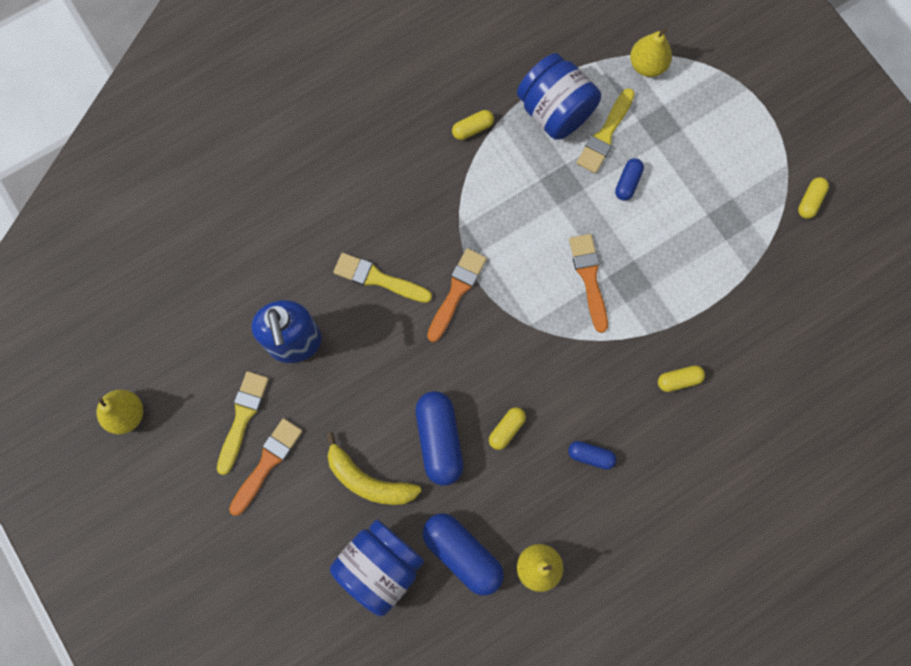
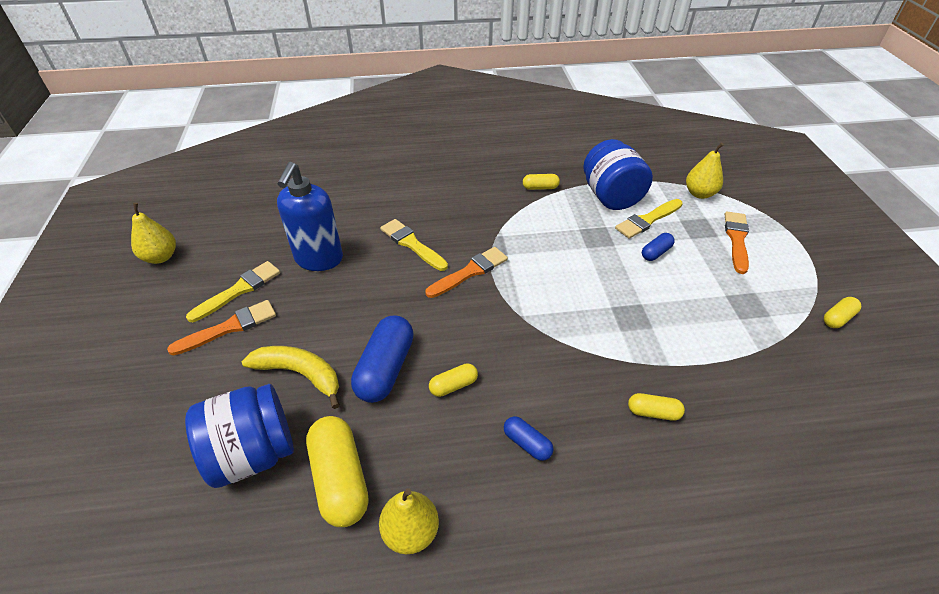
camera: 25 degrees right, 30 degrees down
(368, 480) = (300, 374): yellow banana -> yellow banana turned 150 degrees clockwise
(462, 554) = (340, 479): blue capsule -> yellow capsule
(589, 278) = (593, 302): orange brush -> orange brush (737, 239)

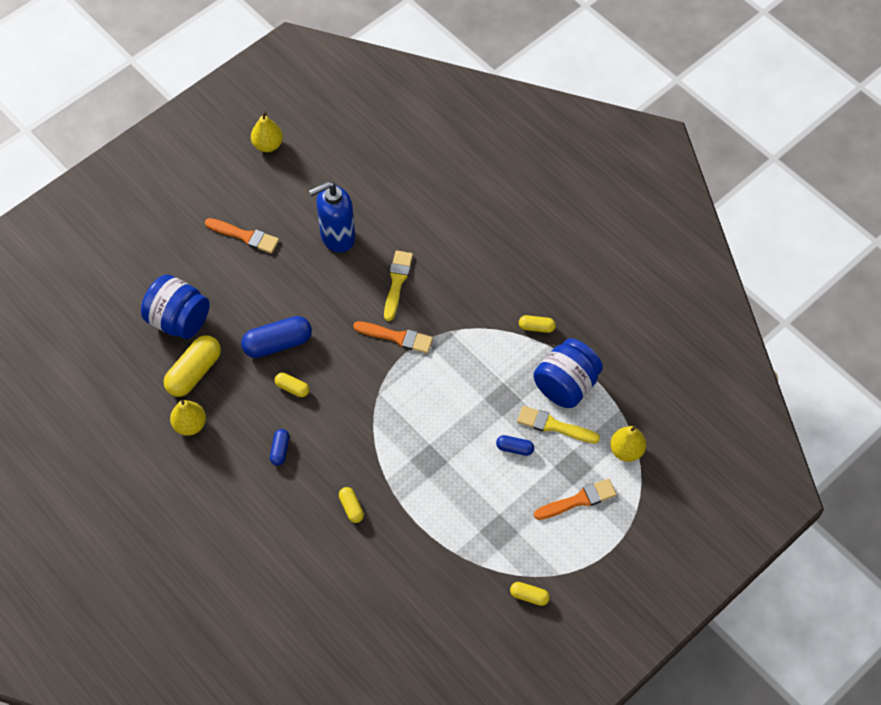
camera: 55 degrees right, 15 degrees up
(239, 290) = (276, 215): yellow brush -> none
(300, 374) = (241, 302): yellow banana -> none
(540, 187) = (536, 327): yellow capsule -> yellow capsule turned 45 degrees counterclockwise

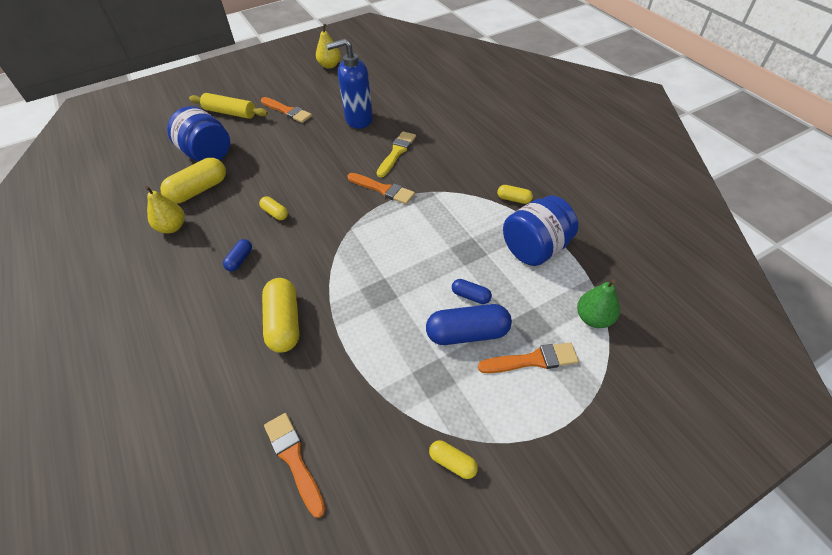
camera: 15 degrees right, 10 degrees down
(174, 249) = (230, 113): none -> yellow rolling pin
(277, 343) = (278, 180): blue capsule -> blue capsule (467, 333)
(351, 507) = (284, 323): yellow capsule -> yellow capsule, size x1.93
(405, 619) = (294, 459): none -> orange brush
(554, 426) = (517, 282): yellow brush -> none
(626, 450) = (593, 318): yellow pear -> green pear

